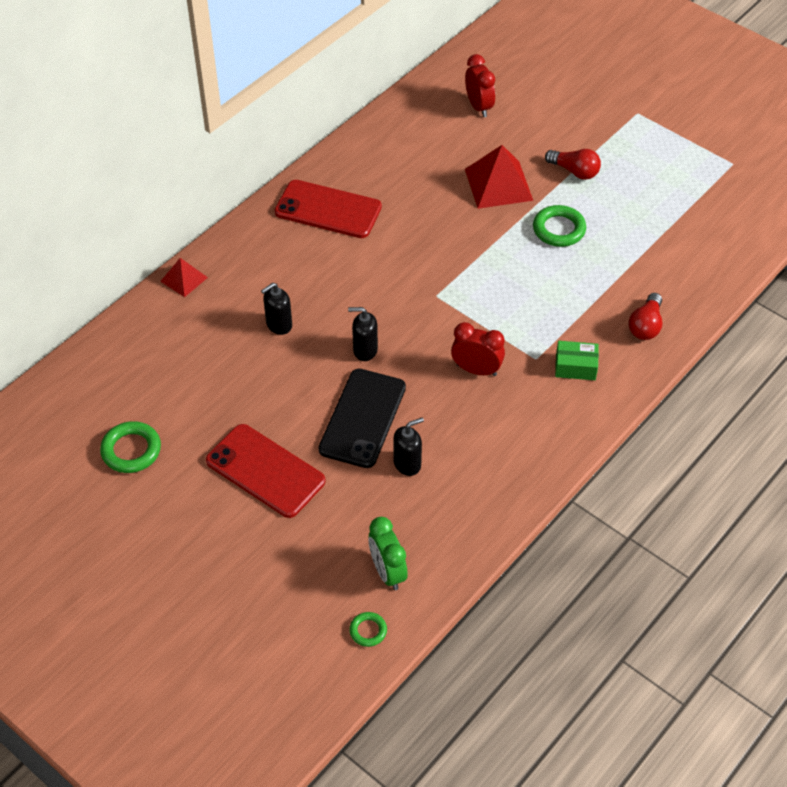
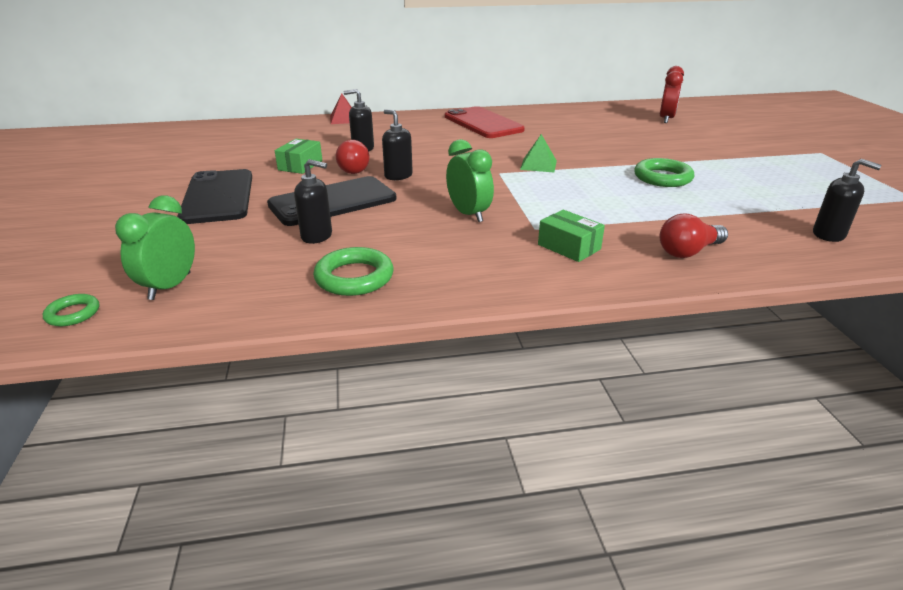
camera: 40 degrees right, 20 degrees down
(131, 450) = (172, 159): green ring -> green ring (354, 277)
(263, 386) = (300, 165): none -> green box
(265, 471) = (218, 197): red phone -> black phone
(453, 263) = (538, 165): none -> green pyramid
(476, 370) = (469, 214): red clock -> green clock
(498, 184) = (635, 147): red pyramid -> none
(574, 171) = (718, 159): red light bulb -> red light bulb (352, 169)
(708, 251) = (829, 235): none -> black soap dispenser

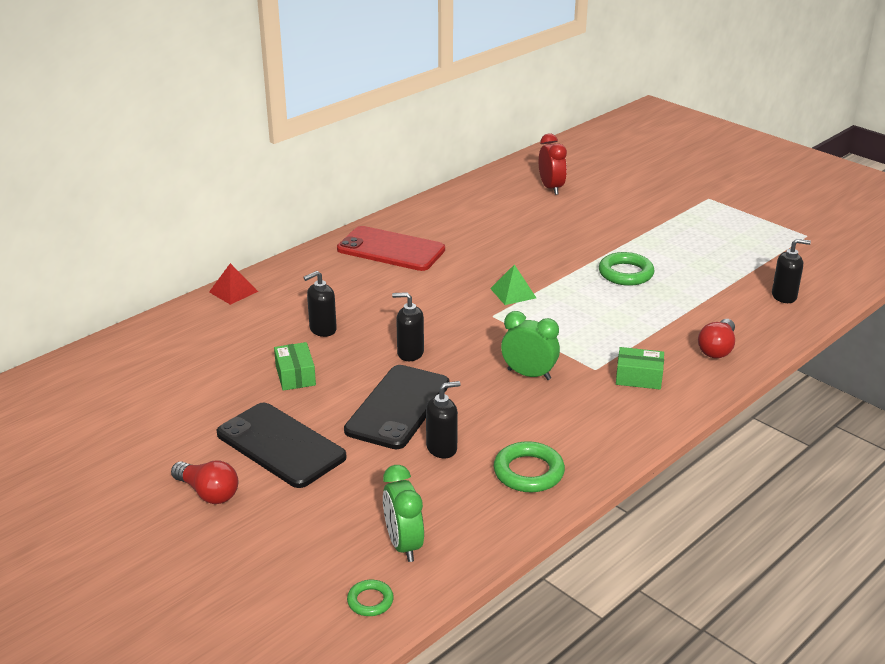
camera: 35 degrees left, 0 degrees up
(352, 169) = (353, 361): red light bulb -> red light bulb (208, 493)

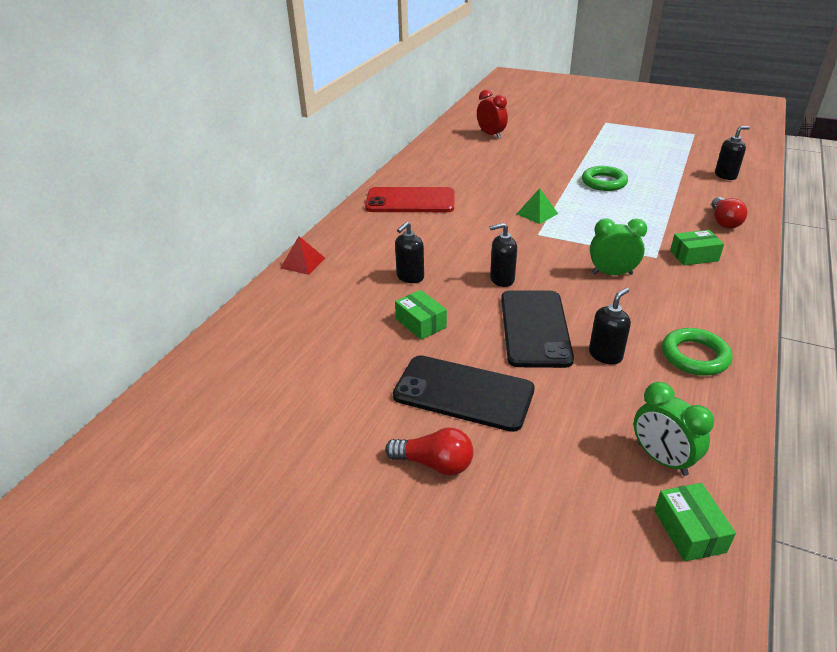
camera: 20 degrees left, 5 degrees up
(370, 601) = (689, 531): green ring -> green box

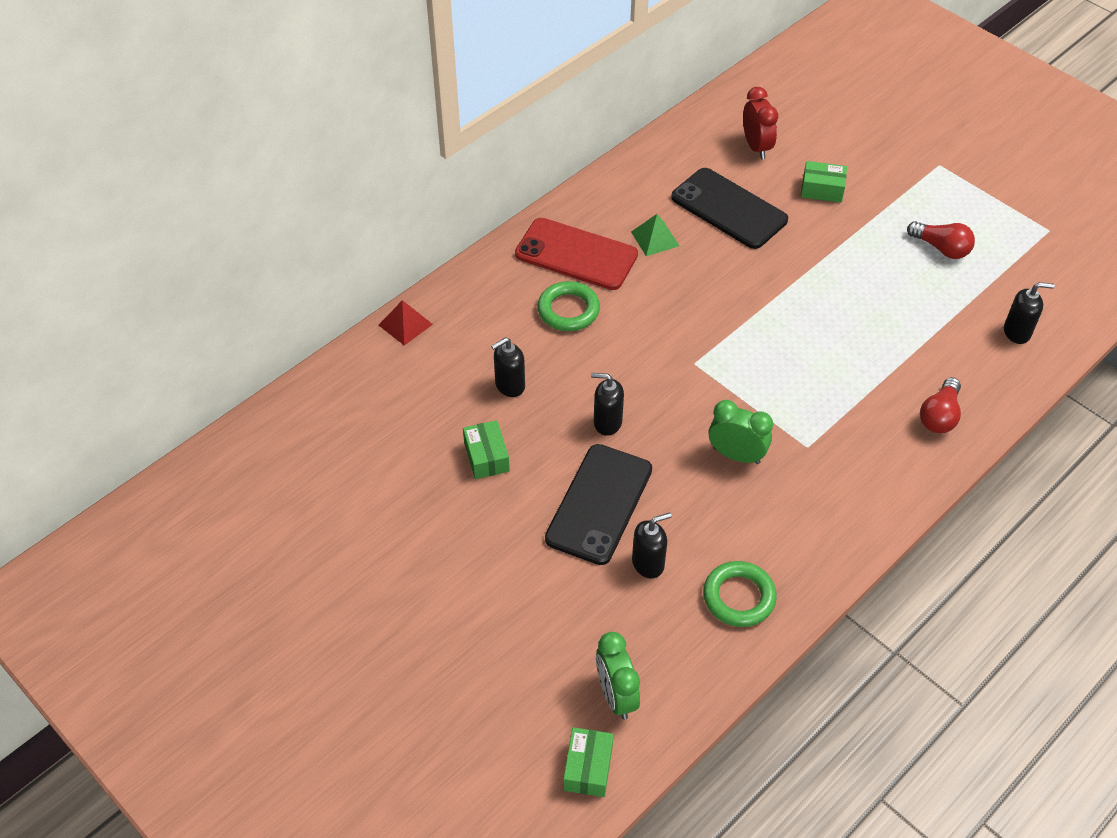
camera: 20 degrees right, 15 degrees up
(434, 464) = (413, 626): red light bulb -> red light bulb (941, 248)
(463, 393) = (480, 559): black phone -> black phone (729, 209)
(537, 213) = (716, 327): green pyramid -> green pyramid (655, 238)
(604, 182) = (842, 294): green ring -> green ring (568, 310)
(694, 256) = (854, 460): green box -> green box (822, 189)

